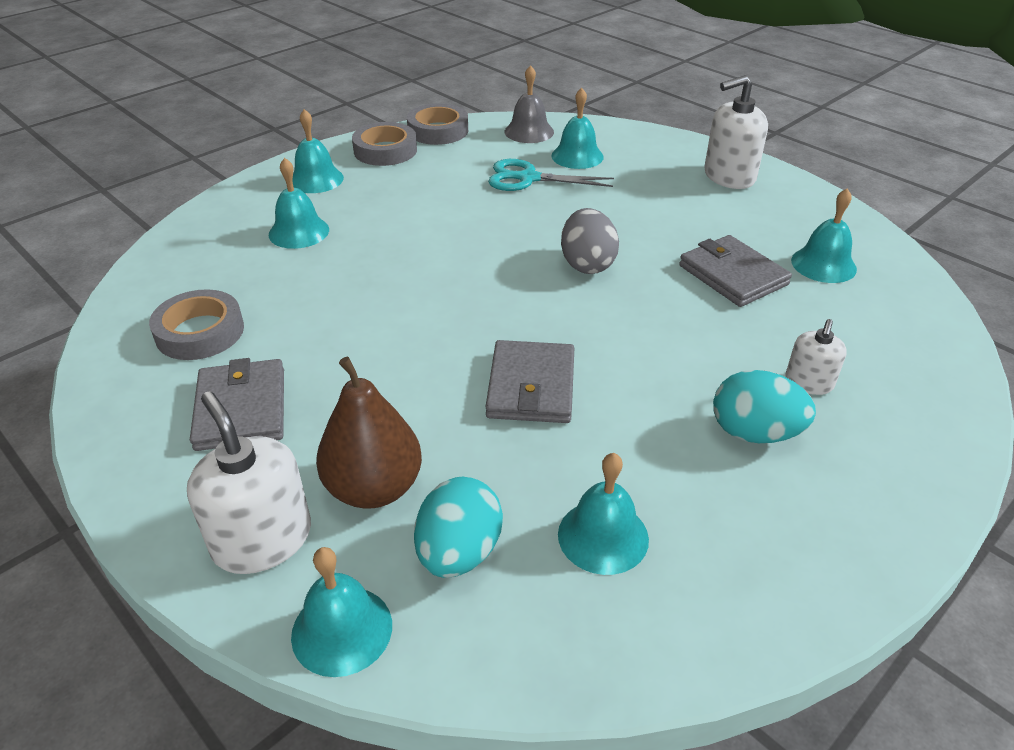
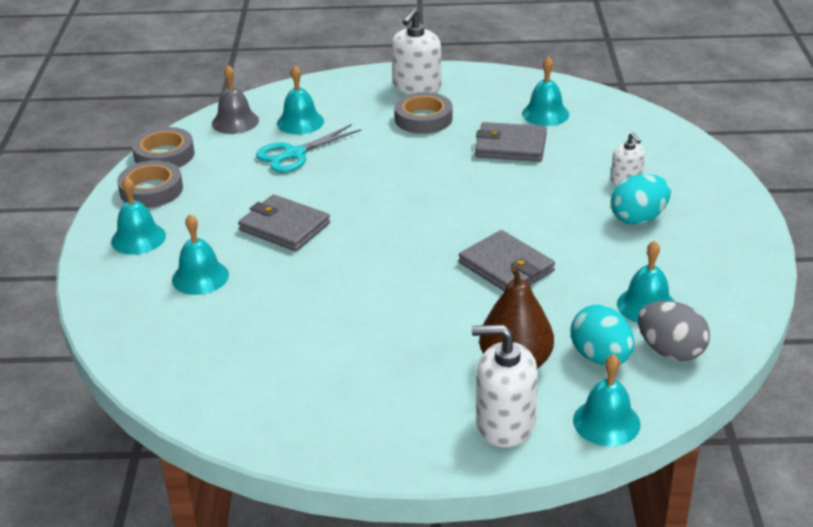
camera: 45 degrees left, 5 degrees down
(200, 332) = (260, 371): grey tape -> grey tape (423, 119)
(241, 409) = (373, 385): grey wallet -> grey wallet (284, 227)
(587, 264) = (424, 186): grey egg -> grey egg (670, 351)

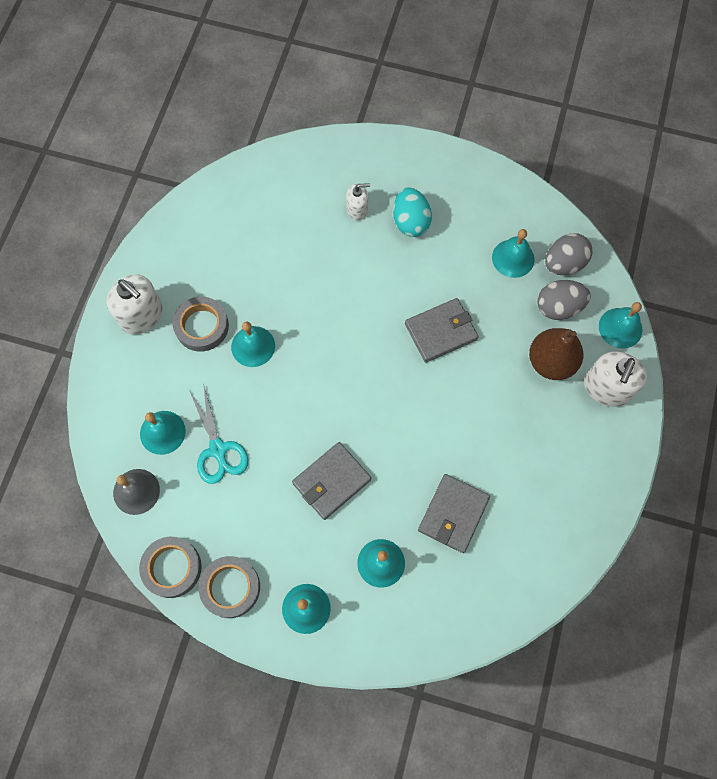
camera: 75 degrees left, 35 degrees up
(510, 146) = (275, 272): grey wallet -> grey wallet (453, 514)
(545, 114) = (235, 229): turquoise bell -> turquoise bell (253, 346)
(600, 357) = (558, 307): turquoise egg -> grey egg

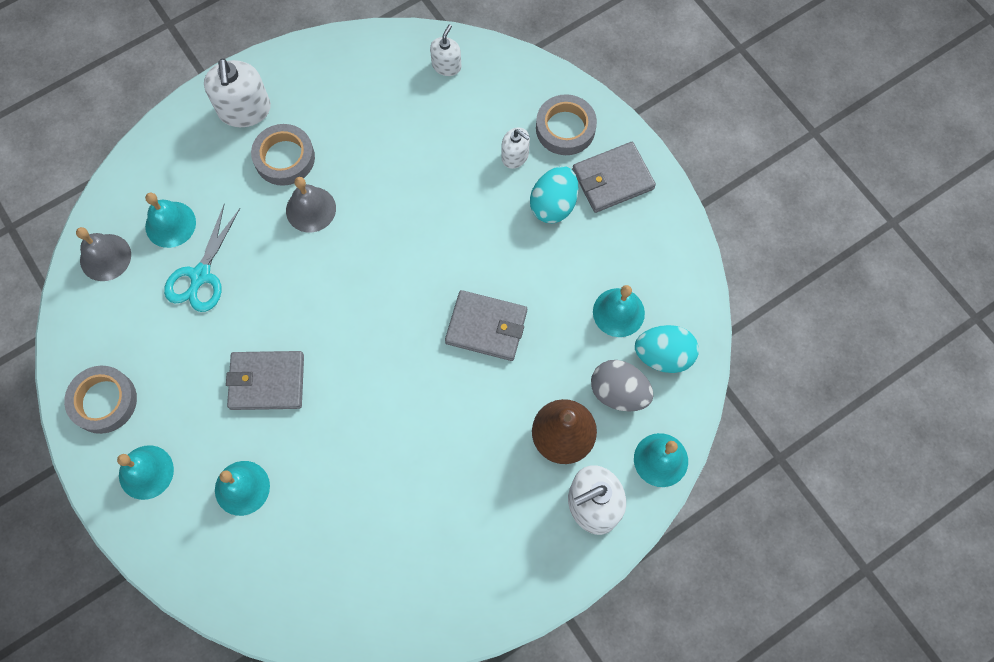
camera: 40 degrees right, 0 degrees up
(172, 568) = (74, 345): grey tape -> grey tape (565, 128)
(253, 346) = (311, 209): turquoise bell -> grey bell
(256, 183) = (446, 66): none -> white soap dispenser
(453, 514) = (343, 499): grey wallet -> grey wallet (613, 179)
(564, 263) = (663, 355): grey egg -> turquoise egg

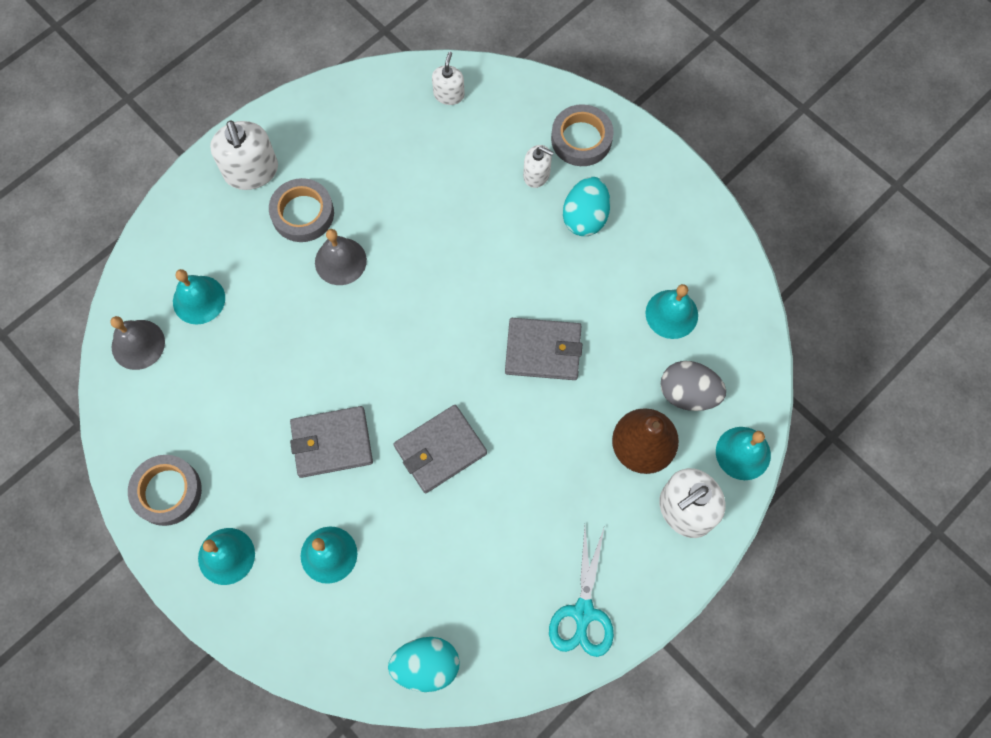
camera: 10 degrees left, 0 degrees up
(200, 275) = (241, 347): turquoise scissors -> turquoise scissors (583, 612)
(613, 179) = (639, 182): grey wallet -> grey wallet (440, 450)
(663, 355) = (724, 349): turquoise egg -> turquoise egg (426, 665)

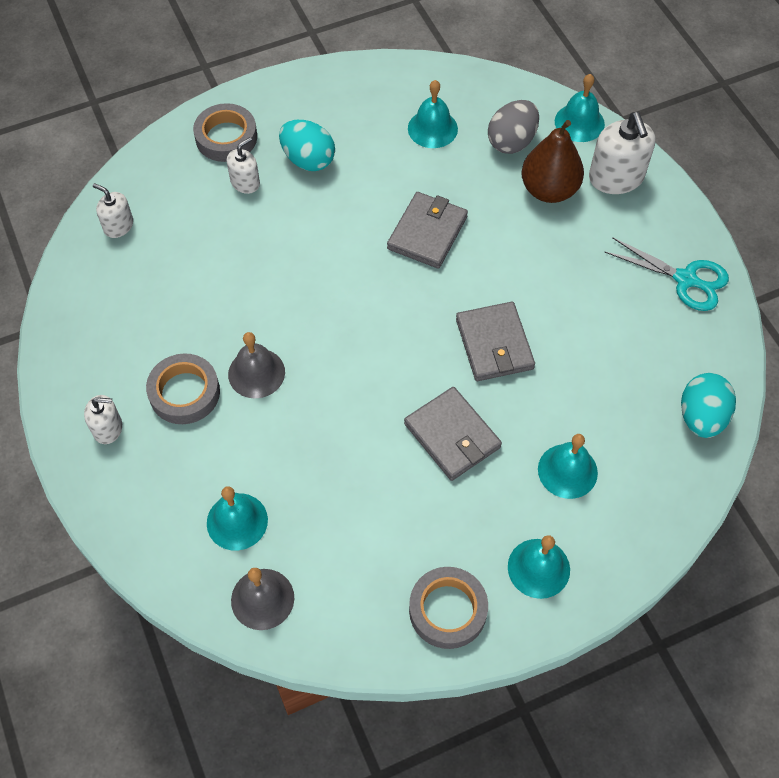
camera: 70 degrees left, 10 degrees down
(251, 171) = (108, 428): white soap dispenser -> white soap dispenser, size x0.58
(332, 443) = (452, 436): grey wallet -> grey wallet turned 45 degrees counterclockwise

